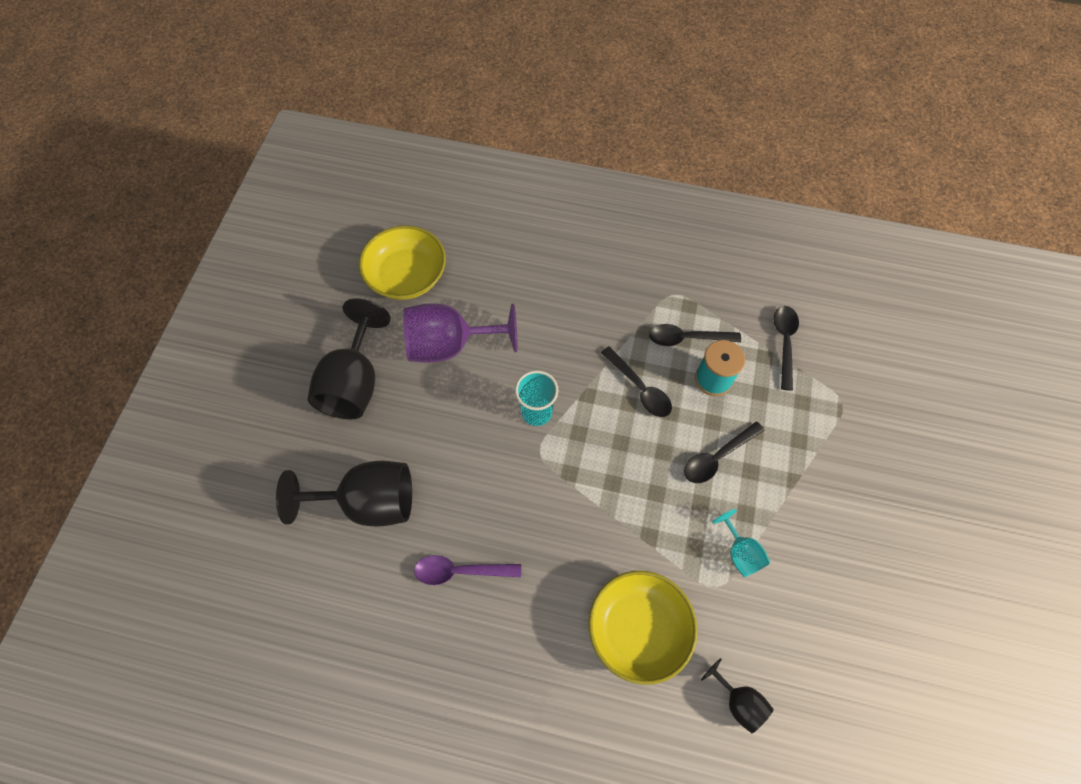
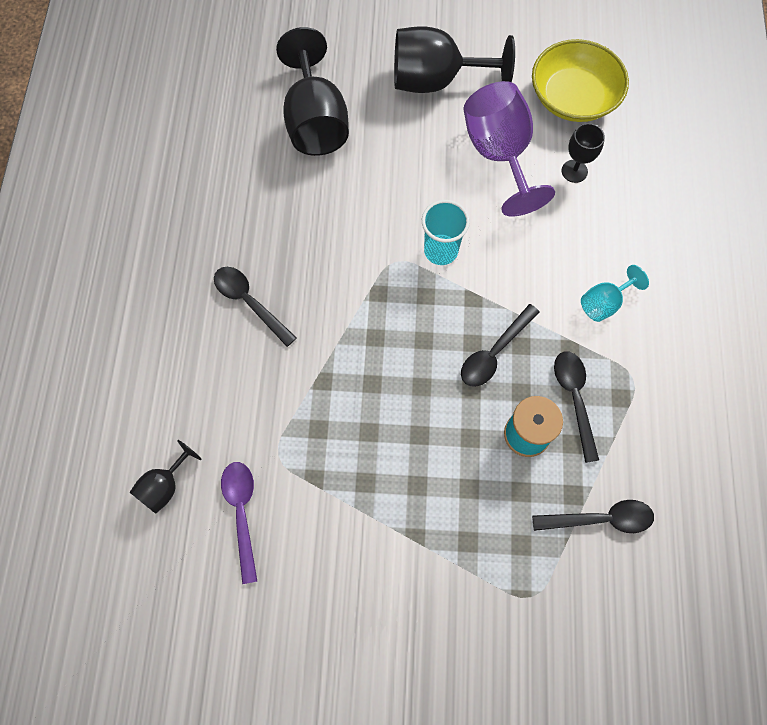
camera: 80 degrees right, 5 degrees up
(460, 571) = (261, 211): purple spoon -> purple spoon (242, 513)
(481, 291) = (574, 171): none -> black goblet
(638, 629) = (225, 381): yellow bowl -> none
(717, 457) = (426, 446): black spoon -> black spoon (249, 302)
(740, 553) = (319, 479): turquoise goblet -> turquoise goblet (604, 303)

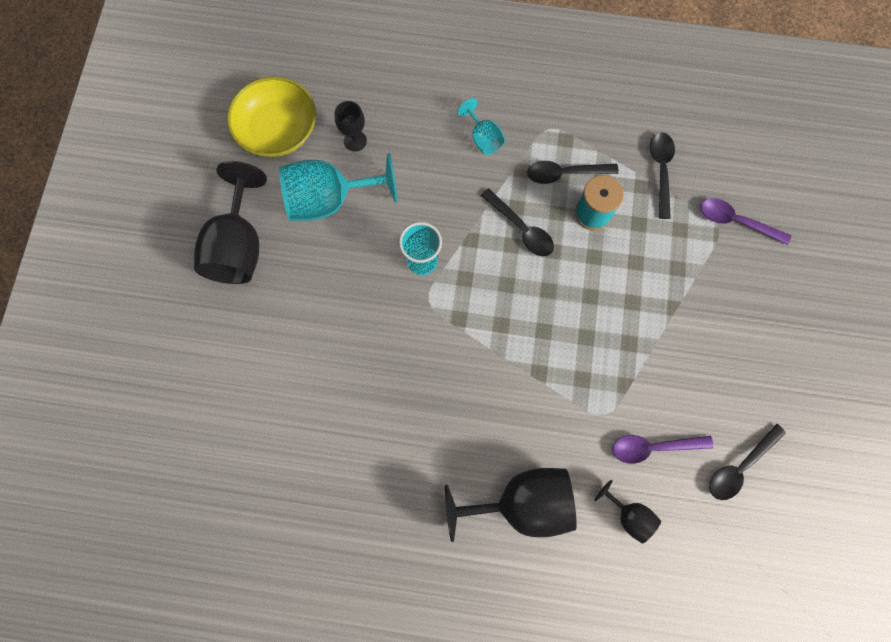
camera: 85 degrees left, 5 degrees up
(249, 302) = (458, 435): black spoon -> black spoon (740, 466)
(315, 122) = (268, 363): black goblet -> black goblet (522, 503)
(499, 154) = (329, 200): purple goblet -> turquoise goblet
(543, 621) = (736, 221): none -> purple spoon

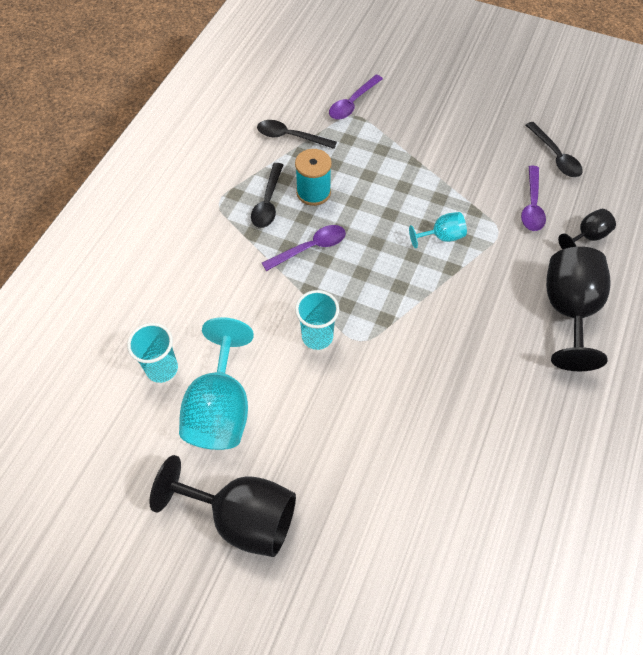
camera: 75 degrees left, 15 degrees down
(278, 130) = (115, 445): yellow bowl -> none
(355, 141) = (162, 369): black goblet -> turquoise cup
(483, 138) = (207, 255): turquoise goblet -> turquoise goblet (442, 237)
(521, 228) = (310, 248): black spoon -> purple spoon

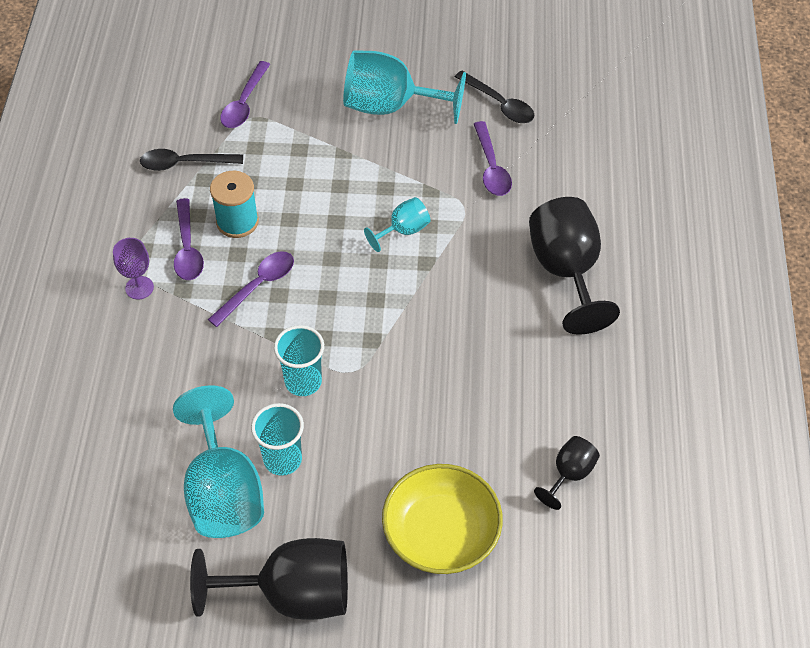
camera: 20 degrees left, 5 degrees down
(162, 369) = (138, 471): turquoise cup -> turquoise cup (282, 459)
(220, 222) = (139, 288): none -> purple goblet
(268, 202) = (188, 248): black spoon -> purple spoon
(385, 507) = (441, 533): none -> yellow bowl
(465, 135) = (390, 106): none -> turquoise goblet
(587, 236) = (561, 185): black goblet -> black goblet (569, 474)

